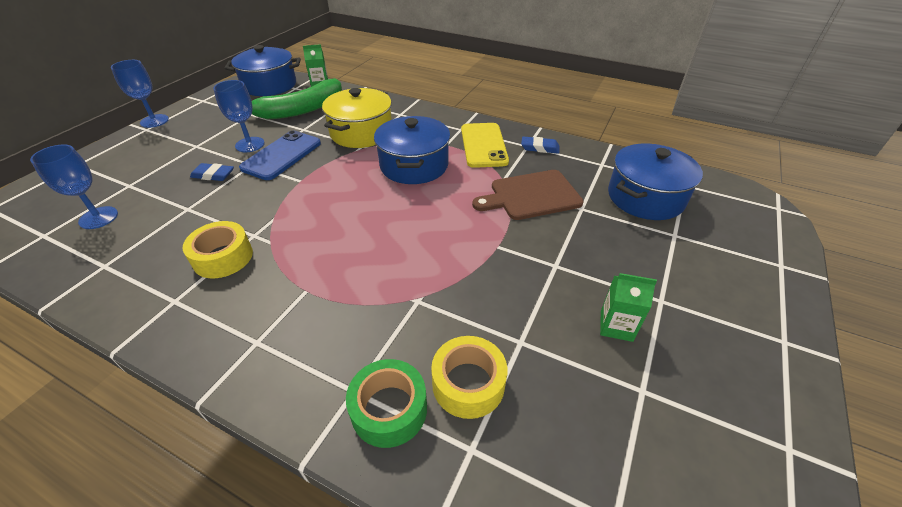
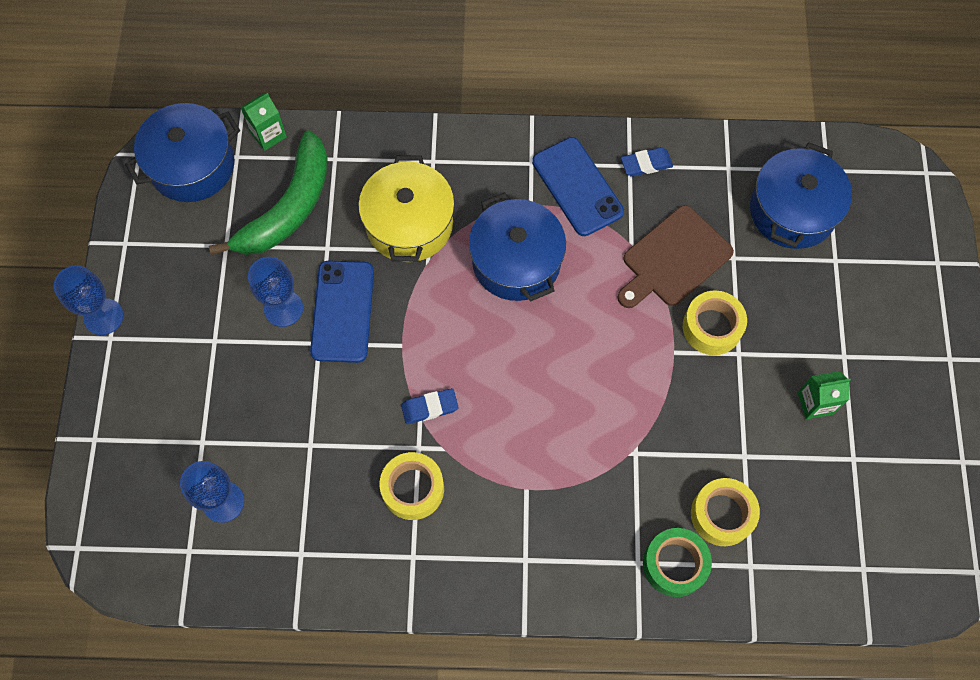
camera: 25 degrees left, 25 degrees up
(213, 175) = (288, 381): blue eraser -> blue eraser (430, 407)
(483, 145) = (577, 187): yellow phone -> blue phone
(540, 241) = (712, 327): none -> yellow tape

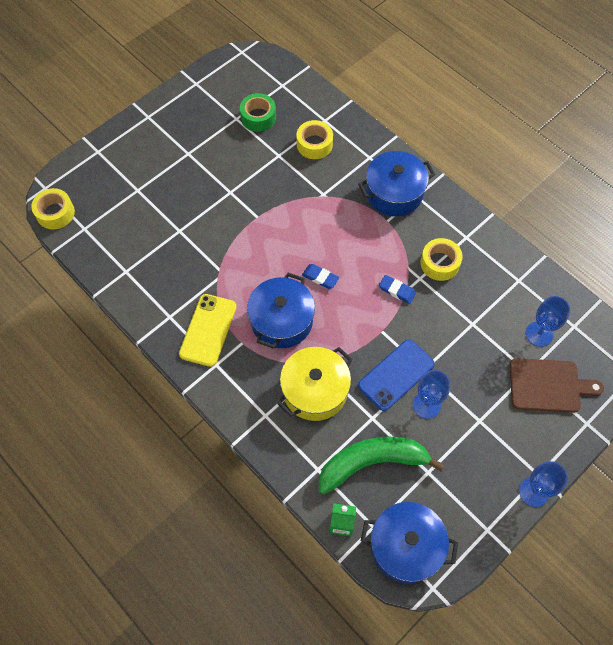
camera: 135 degrees left, 5 degrees down
(577, 187) = (208, 330): blue phone -> yellow phone
(646, 164) = (161, 310): blue eraser -> blue eraser (320, 278)
(674, 259) = (206, 254): brown cutting board -> brown cutting board (548, 385)
(674, 564) = (355, 145): green tape -> green tape (258, 117)
(712, 327) = (227, 212): yellow tape -> yellow tape (55, 213)
(792, 211) = (125, 226): blue pot -> blue pot (394, 193)
(815, 403) = (224, 148): green carton -> none

